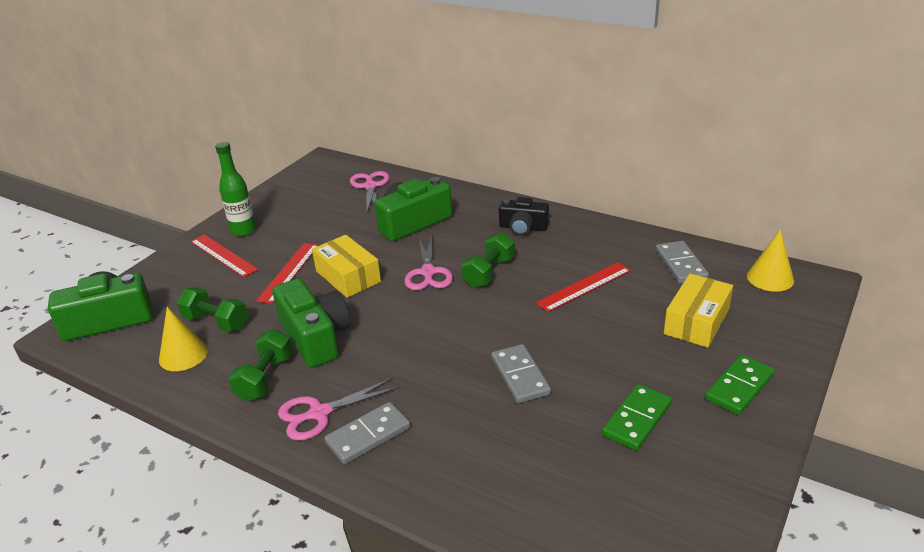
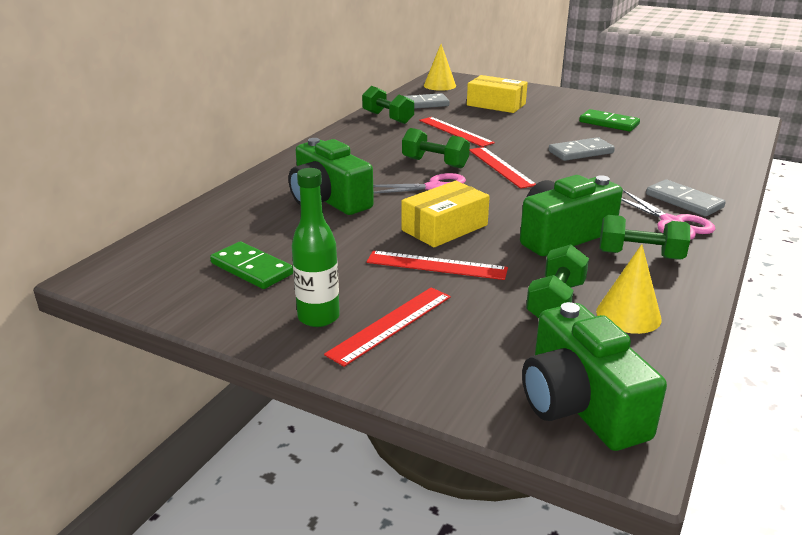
camera: 95 degrees left, 5 degrees down
(370, 186) = (219, 230): pink scissors -> none
(476, 312) = (500, 167): none -> red ruler
(523, 227) = (353, 150): black camera -> none
(623, 243) = (388, 118): none -> green dumbbell
(739, 387) = (563, 100): green domino -> green domino (251, 269)

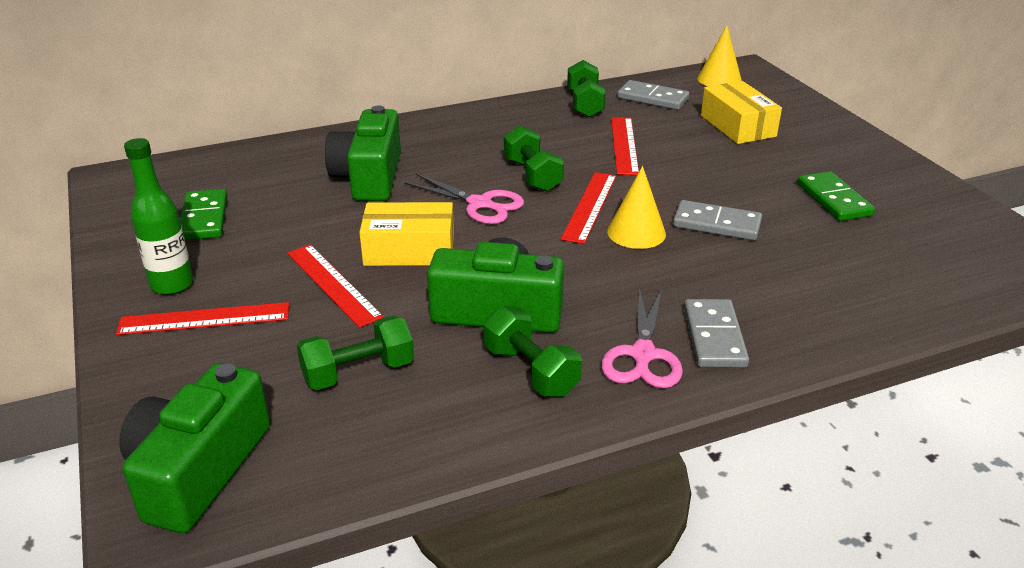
camera: 40 degrees right, 5 degrees up
(628, 315) = (393, 422): yellow cone -> yellow cone (636, 232)

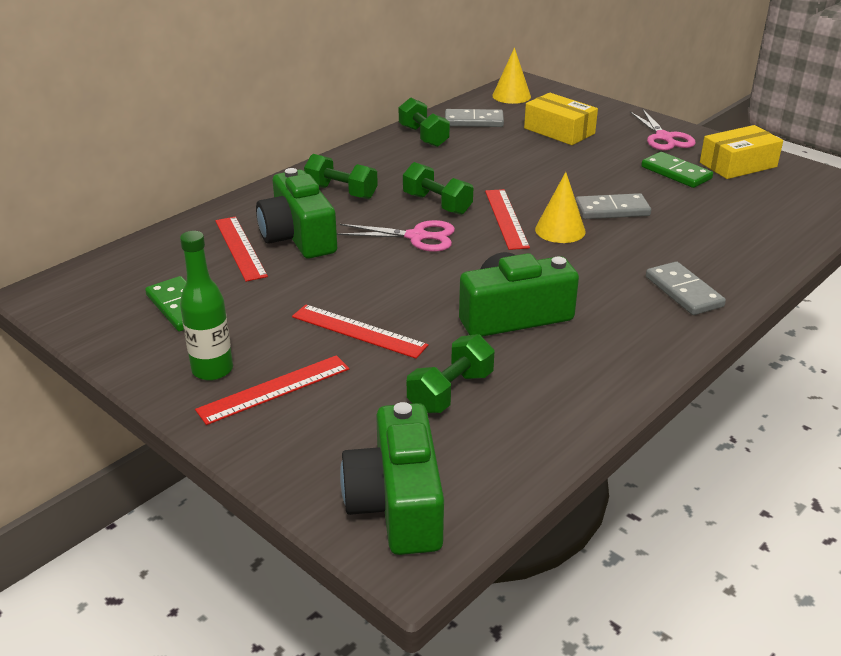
camera: 25 degrees left, 0 degrees up
(409, 250) = (395, 287): yellow box -> yellow box (738, 165)
(530, 371) = (580, 352): green dumbbell -> green dumbbell (341, 192)
(624, 145) = (487, 164): red ruler -> red ruler (240, 248)
(643, 355) = (647, 318): pink scissors -> pink scissors (664, 137)

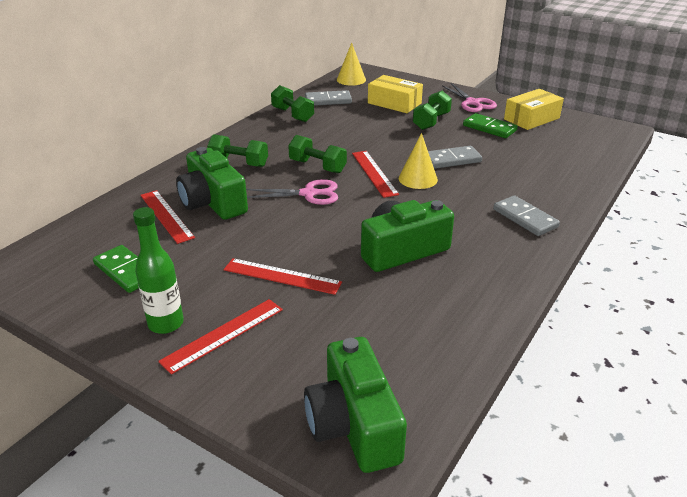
camera: 10 degrees left, 0 degrees up
(450, 392) = (371, 320): green dumbbell -> green dumbbell (431, 121)

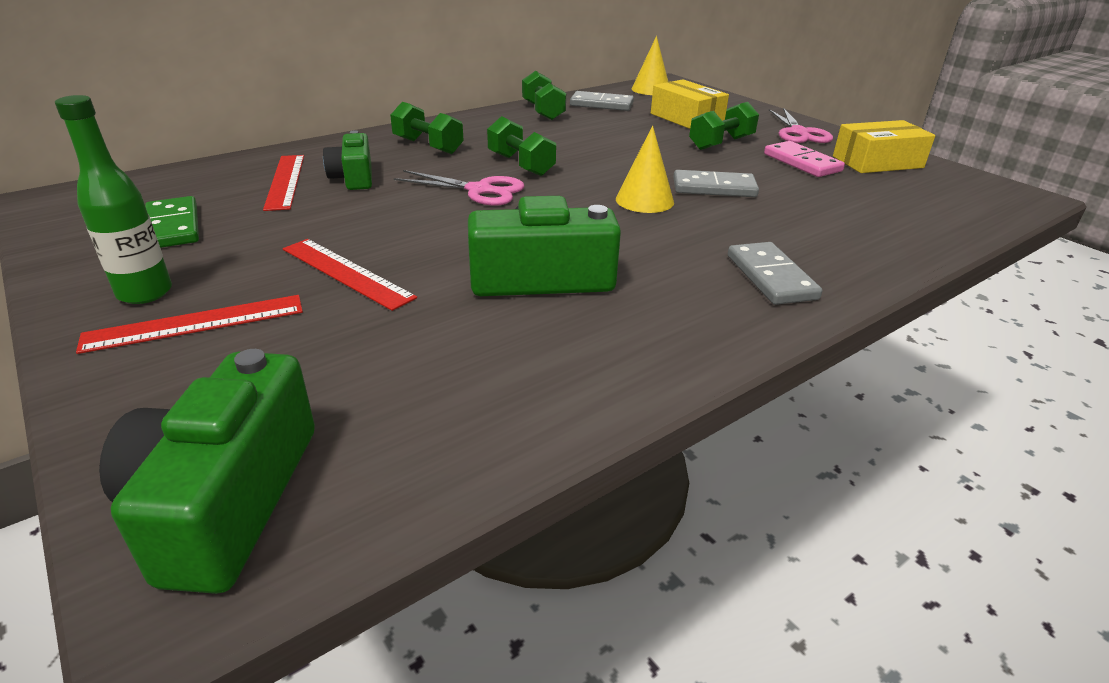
camera: 20 degrees right, 0 degrees up
(213, 202) = (354, 178): green camera -> green camera, size x0.63
(374, 173) = (588, 184): red ruler -> none
(489, 128) = (802, 162): green domino -> pink domino

